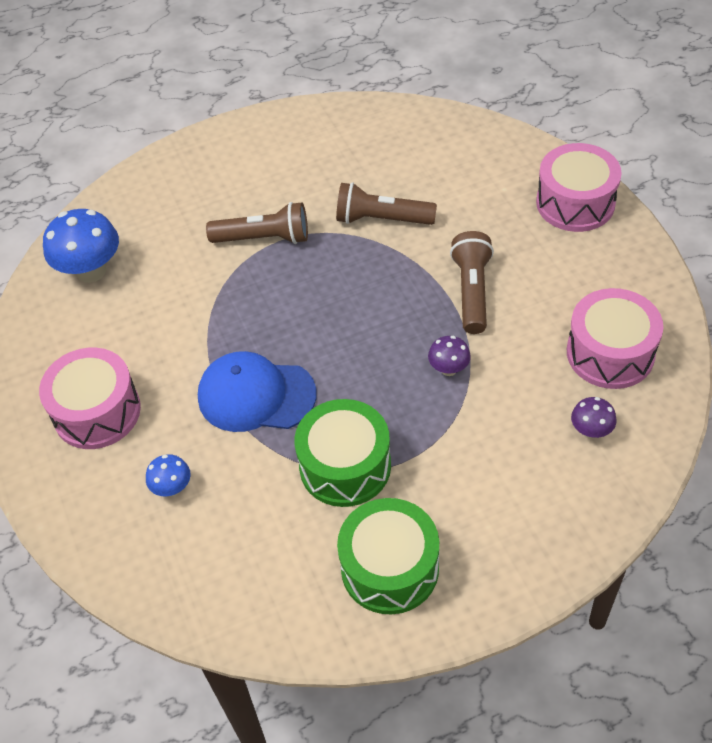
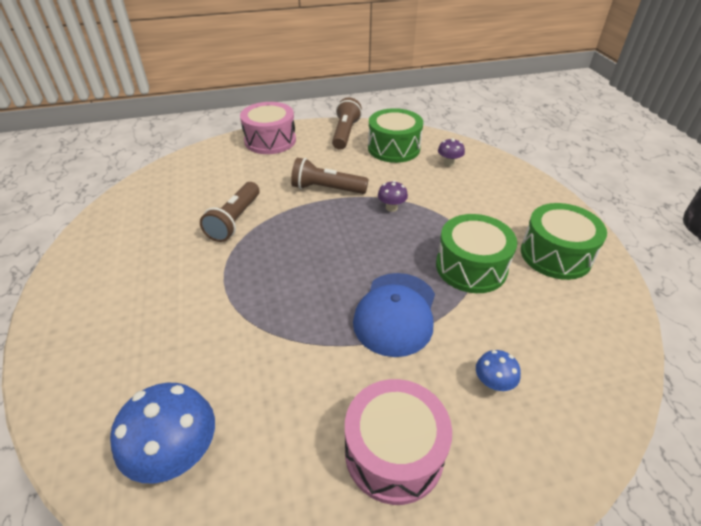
camera: 85 degrees left, 10 degrees down
(264, 238) = (215, 292): brown flashlight -> brown flashlight (345, 133)
(610, 353) = (393, 148): pink drum -> green drum

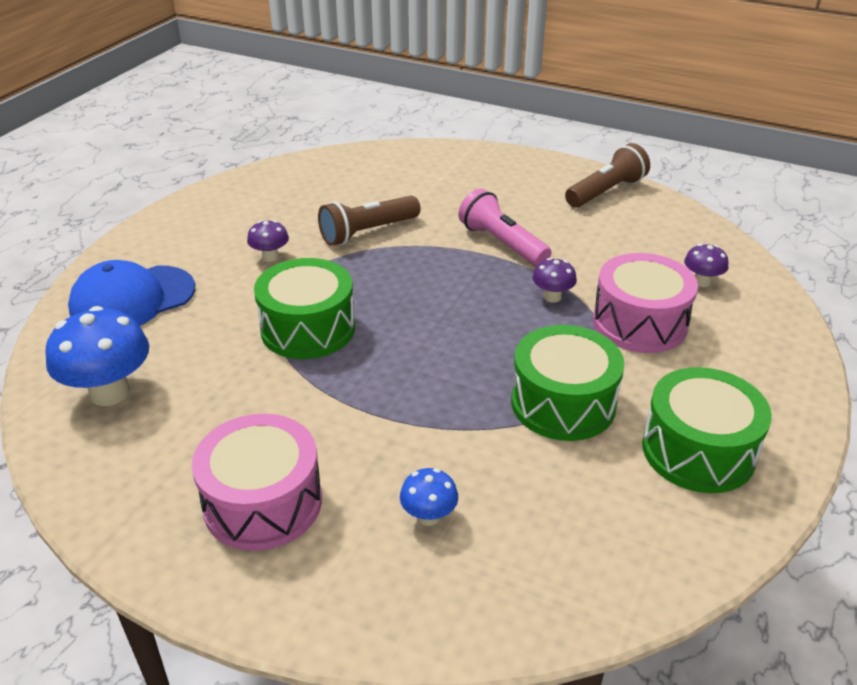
camera: 40 degrees right, 5 degrees down
(184, 272) = (270, 257): none -> purple mushroom
(270, 140) = (503, 166): pink drum -> pink drum (639, 323)
(327, 189) = (502, 243): brown flashlight -> pink flashlight
(393, 148) = (647, 233): green drum -> green drum (308, 328)
(395, 313) = (415, 398): blue cap -> blue cap (132, 299)

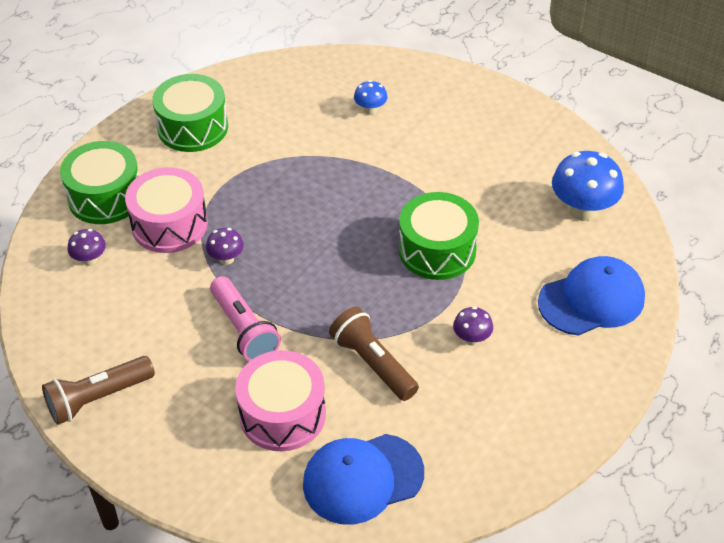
camera: 170 degrees left, 10 degrees up
(263, 502) = (467, 127): pink drum -> pink drum (282, 414)
(364, 171) = (362, 478): none -> blue cap
(367, 232) = (373, 363): brown flashlight -> brown flashlight turned 105 degrees counterclockwise
(563, 403) = (262, 166): green drum -> green drum (105, 197)

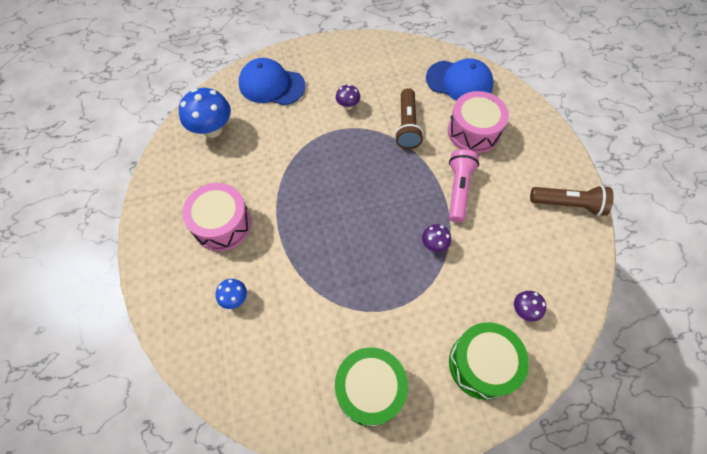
camera: 140 degrees left, 15 degrees up
(169, 224) = (451, 300): pink drum -> pink drum (222, 224)
(437, 250) = (311, 162): green drum -> none

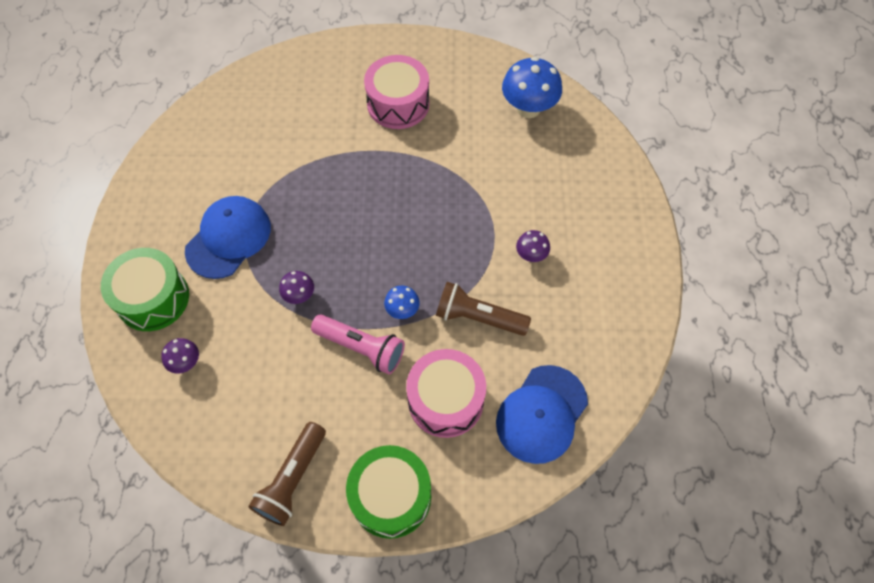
camera: 105 degrees right, 0 degrees up
(235, 298) = (312, 104): blue mushroom -> blue mushroom (402, 310)
(271, 85) = (586, 176): blue cap -> blue cap (228, 238)
(370, 389) = (178, 194): green drum -> green drum (391, 496)

